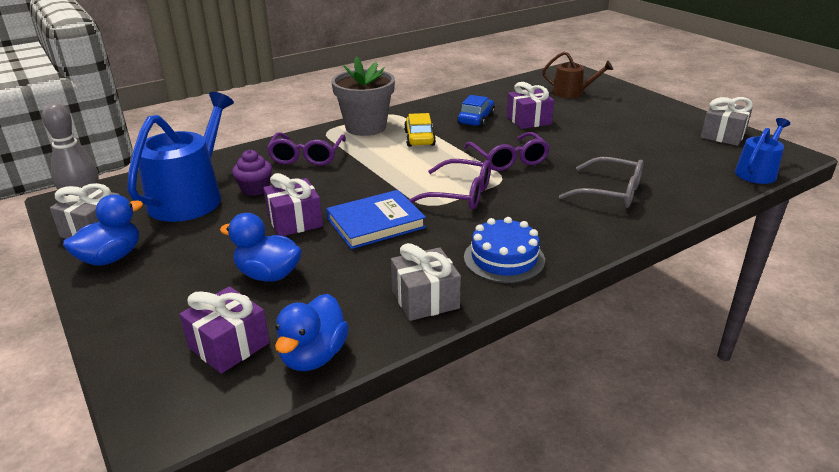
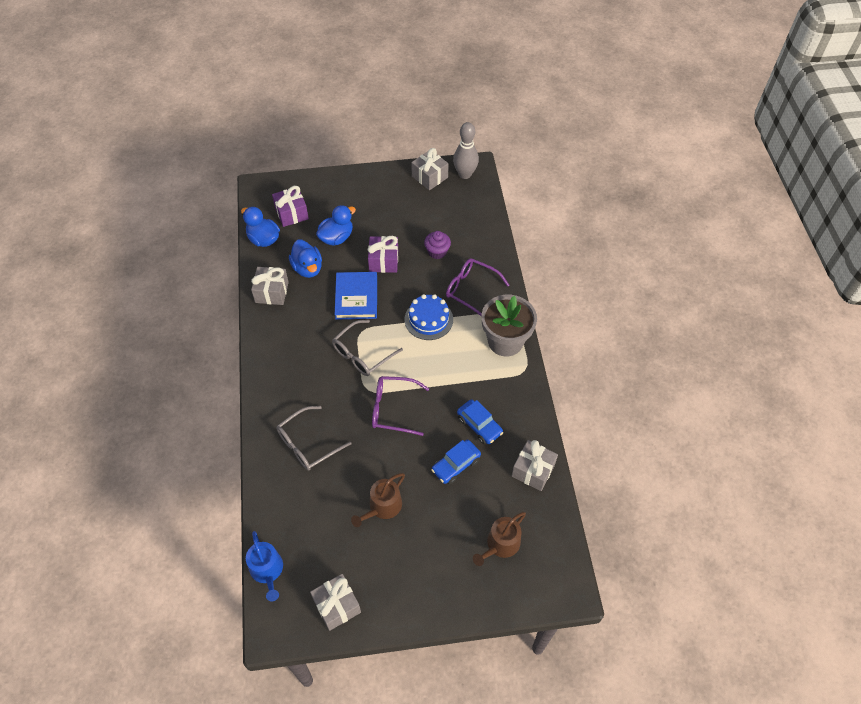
camera: 115 degrees right, 25 degrees up
(111, 258) = (395, 181): blue duck -> blue duck (307, 268)
(190, 197) = (445, 220): blue watering can -> none
(419, 138) = (464, 368): yellow car -> none
(460, 194) = (362, 354): purple glasses -> grey glasses
(492, 94) = (533, 470): none -> grey gift
(504, 258) = (280, 342): blue cake -> blue cake (428, 319)
(528, 120) = (456, 465): purple gift -> blue car
(613, 139) = (382, 507): none -> brown watering can

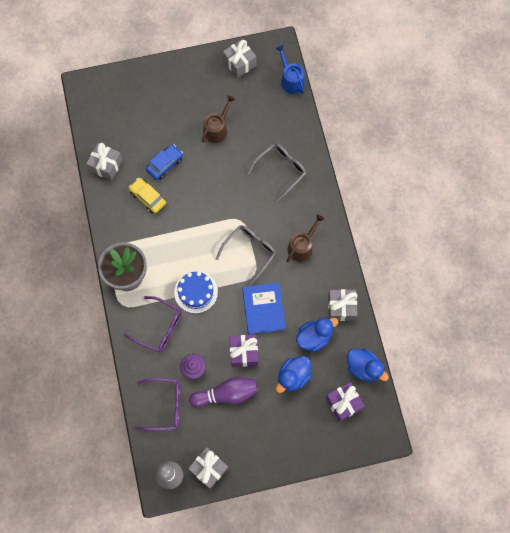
camera: 175 degrees right, 15 degrees up
(307, 268) = (314, 337): blue duck -> blue duck turned 90 degrees clockwise
(393, 409) = (218, 205): purple glasses -> purple glasses (165, 405)
(406, 229) = (226, 394): none -> purple bowling pin
(479, 425) = (148, 198): blue car -> yellow car
(500, 545) = (130, 111): brown watering can -> brown watering can (302, 246)

